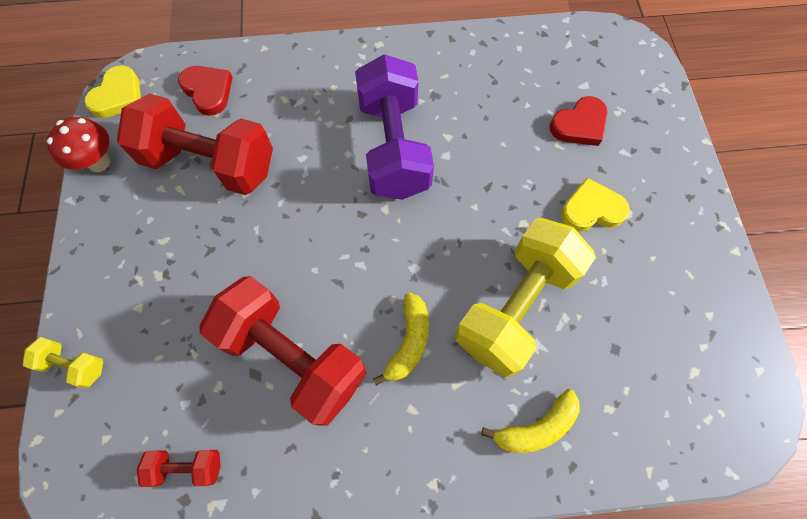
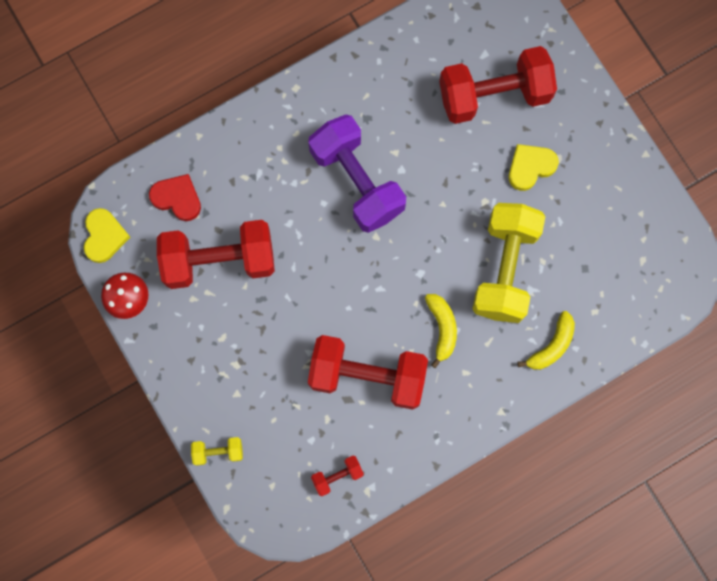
camera: 25 degrees left, 10 degrees up
(579, 125) = (494, 95): red heart -> red dumbbell

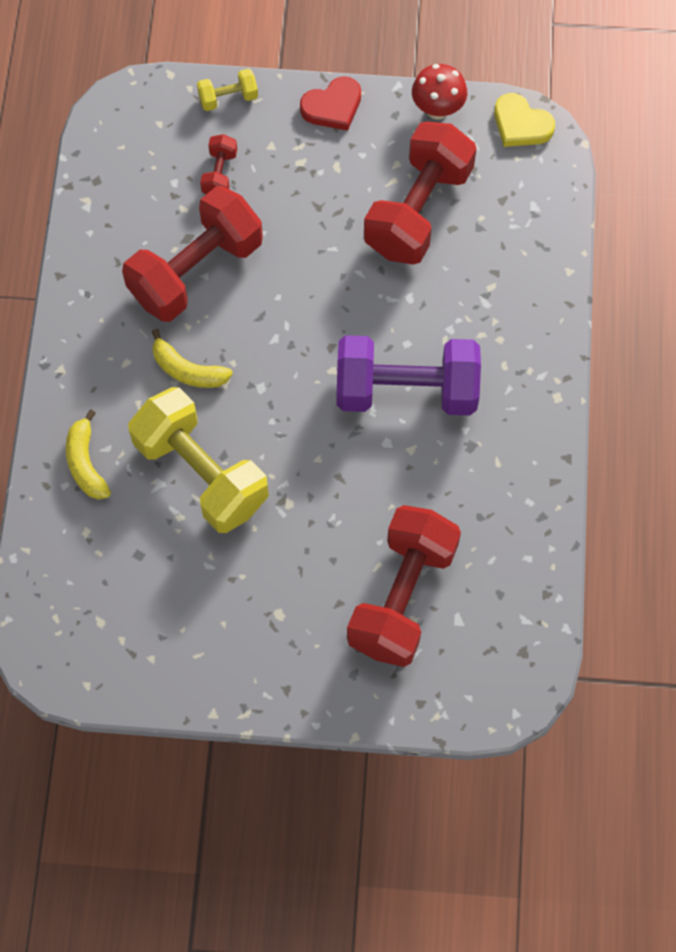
camera: 125 degrees right, 10 degrees down
(177, 198) = (514, 211): red heart -> red heart (332, 107)
(218, 452) = (228, 98): yellow dumbbell -> yellow dumbbell turned 45 degrees clockwise
(337, 476) = (121, 183): red dumbbell -> red dumbbell (219, 174)
(530, 167) = (291, 577): yellow heart -> none

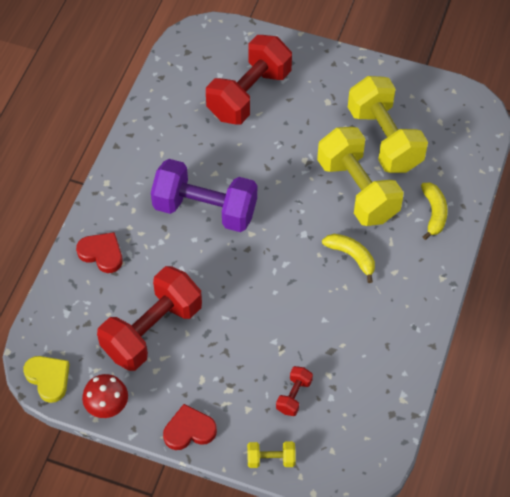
camera: 165 degrees left, 10 degrees down
(179, 569) = (384, 139): none -> yellow dumbbell
(196, 270) = (330, 325): red dumbbell -> none
(521, 293) = (102, 253): none -> red heart

